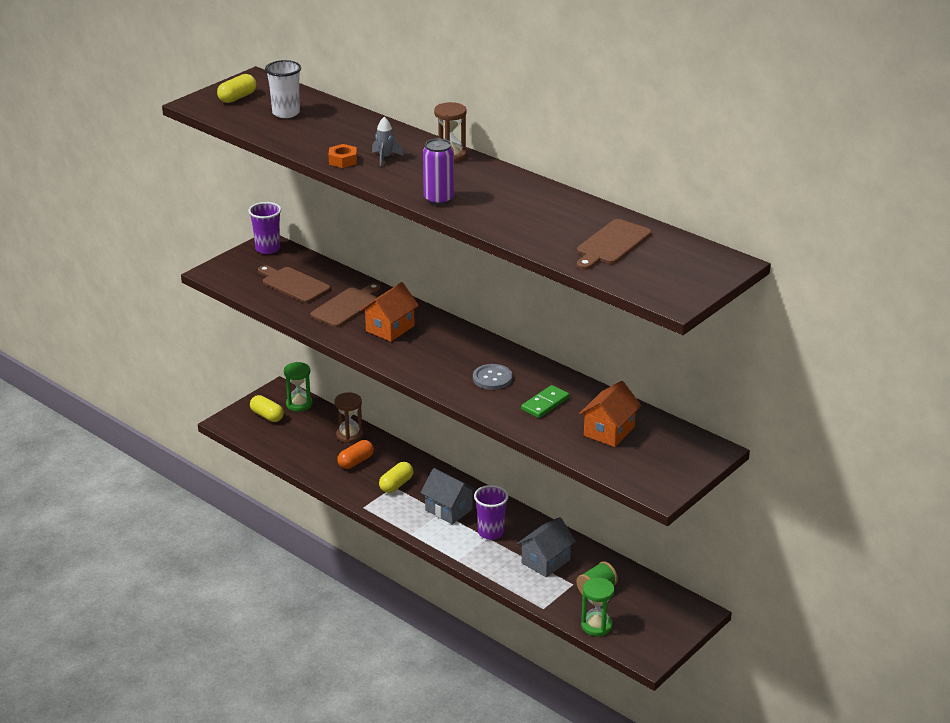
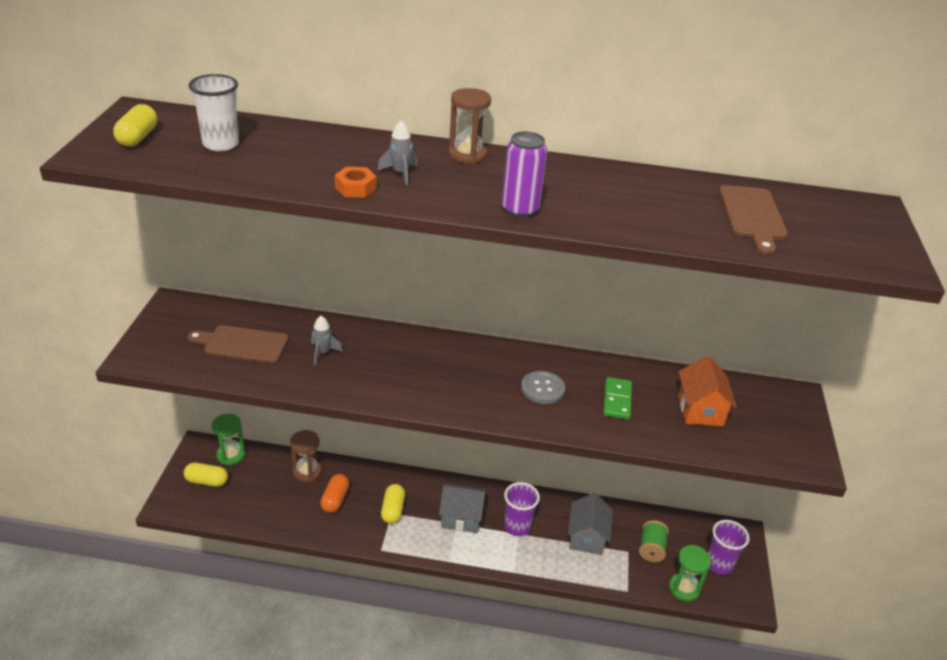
camera: 35 degrees left, 5 degrees up
(267, 249) = (177, 310): purple cup -> purple cup (719, 564)
(346, 306) = (323, 353): brown cutting board -> grey rocket
(390, 328) = (391, 364): orange house -> none

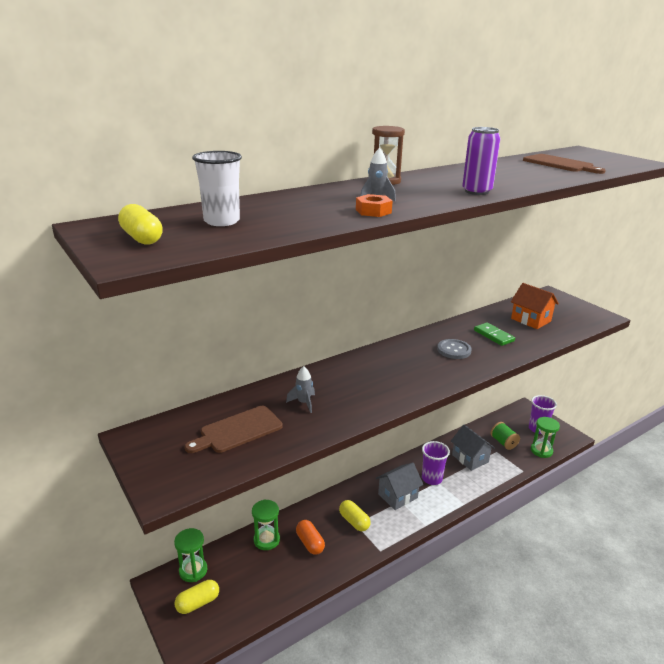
camera: 40 degrees left, 10 degrees down
(307, 472) = (266, 540): brown hourglass -> green hourglass

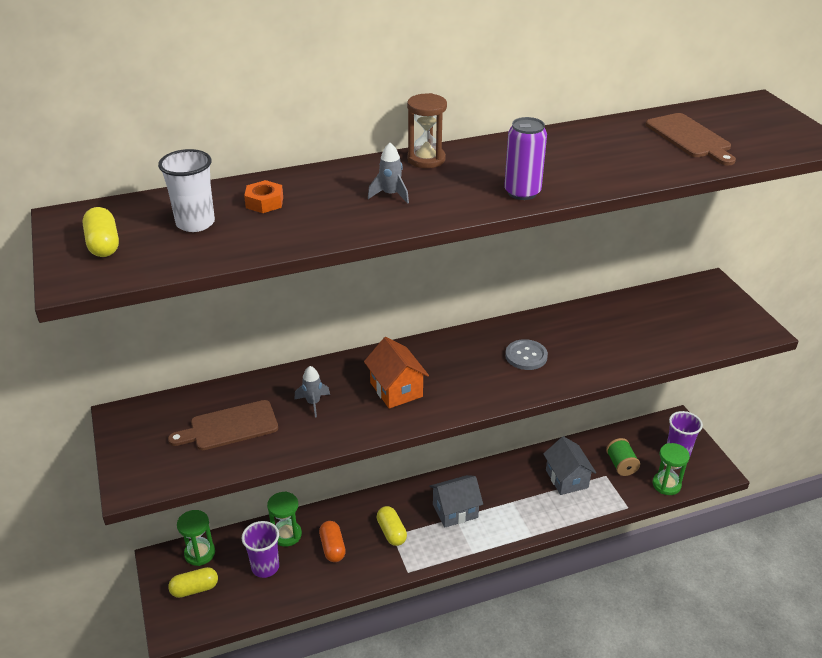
camera: 15 degrees right, 10 degrees up
(373, 211) = (368, 221): orange nut -> orange nut (264, 202)
(432, 478) = (506, 496): purple cup -> purple cup (265, 567)
(493, 336) = (590, 341): green domino -> none
(530, 320) = (655, 323): orange house -> orange house (396, 389)

